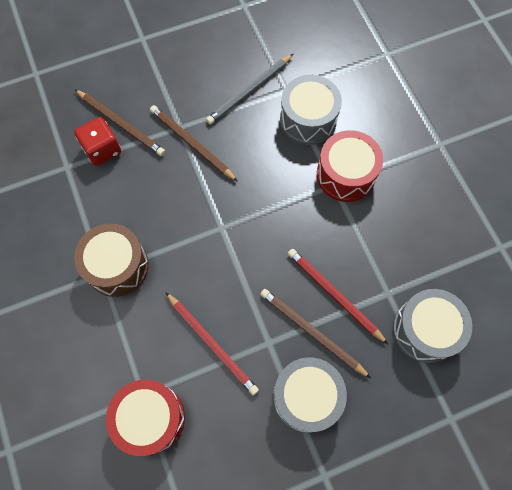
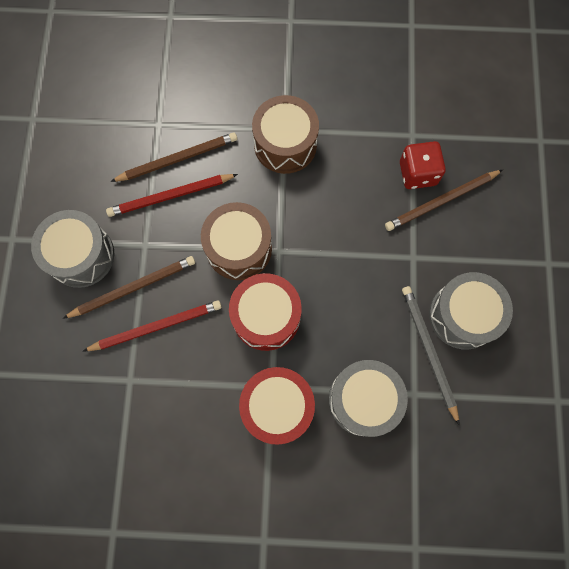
camera: 115 degrees right, 5 degrees up
(150, 418) = (136, 123): red drum -> red drum (266, 316)
(192, 144) = (387, 262): brown pencil -> brown pencil (177, 159)
(233, 260) = (239, 248): none -> brown drum
(425, 330) = (77, 396): grey drum -> grey drum (463, 315)

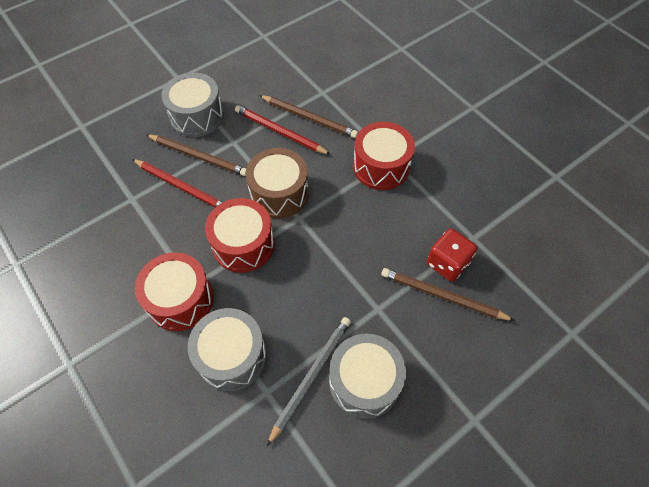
camera: 50 degrees right, 15 degrees down
(285, 144) = (381, 166): brown drum -> red drum

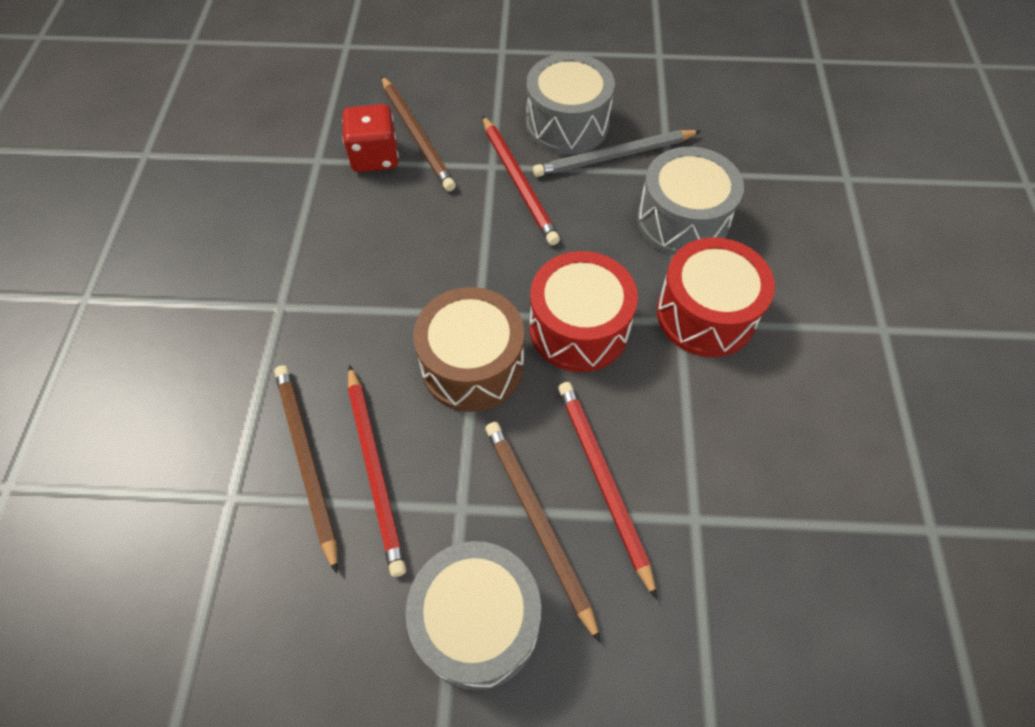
camera: 140 degrees left, 0 degrees up
(351, 309) = (518, 182): none -> red pencil
(381, 166) = (306, 305): red drum -> none

